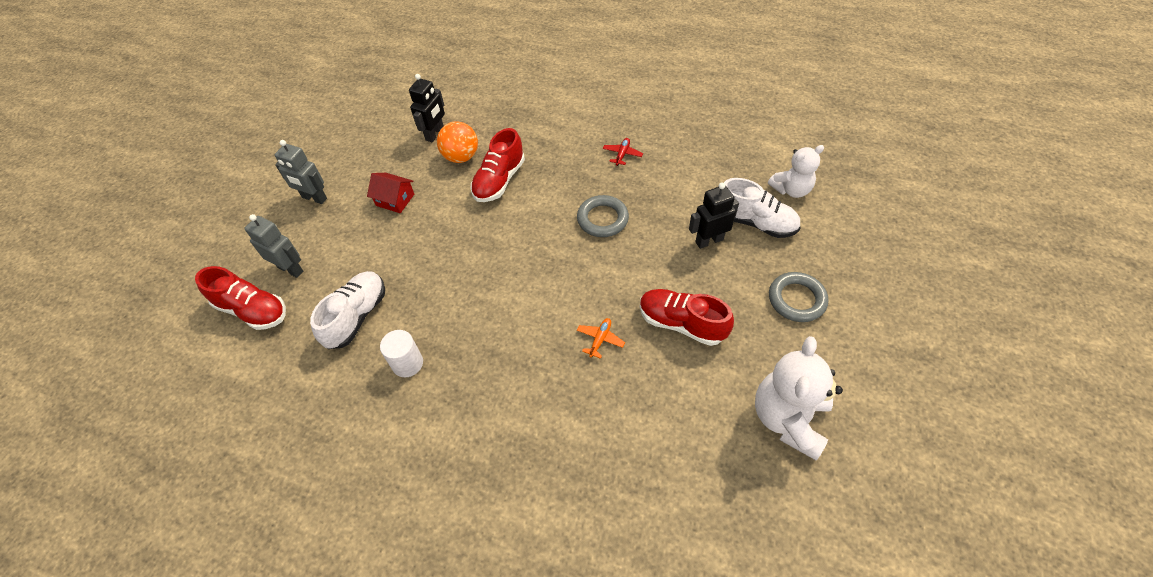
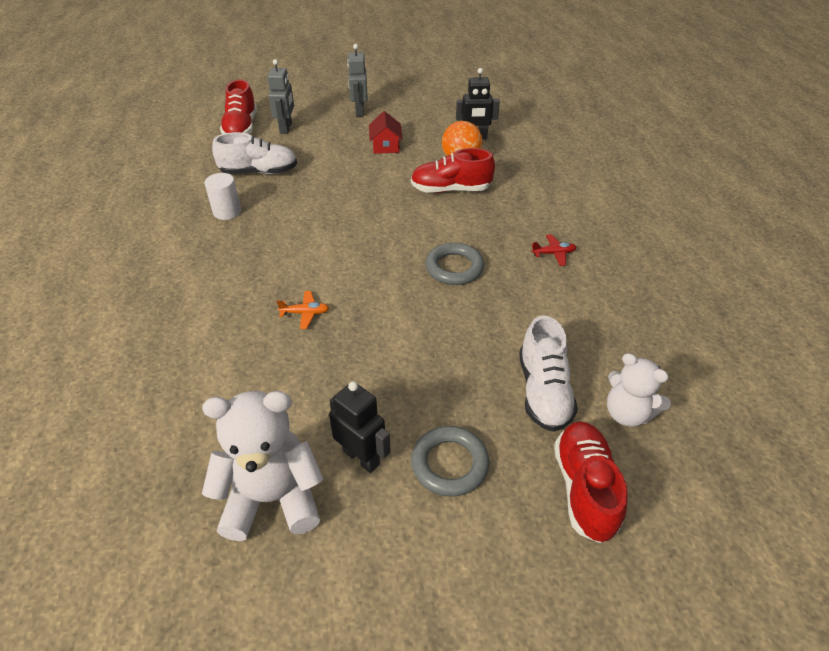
camera: 60 degrees right, 10 degrees down
(681, 323) = (356, 367): red shoe -> red shoe (584, 488)
(709, 241) = (484, 357): black robot -> black robot (361, 457)

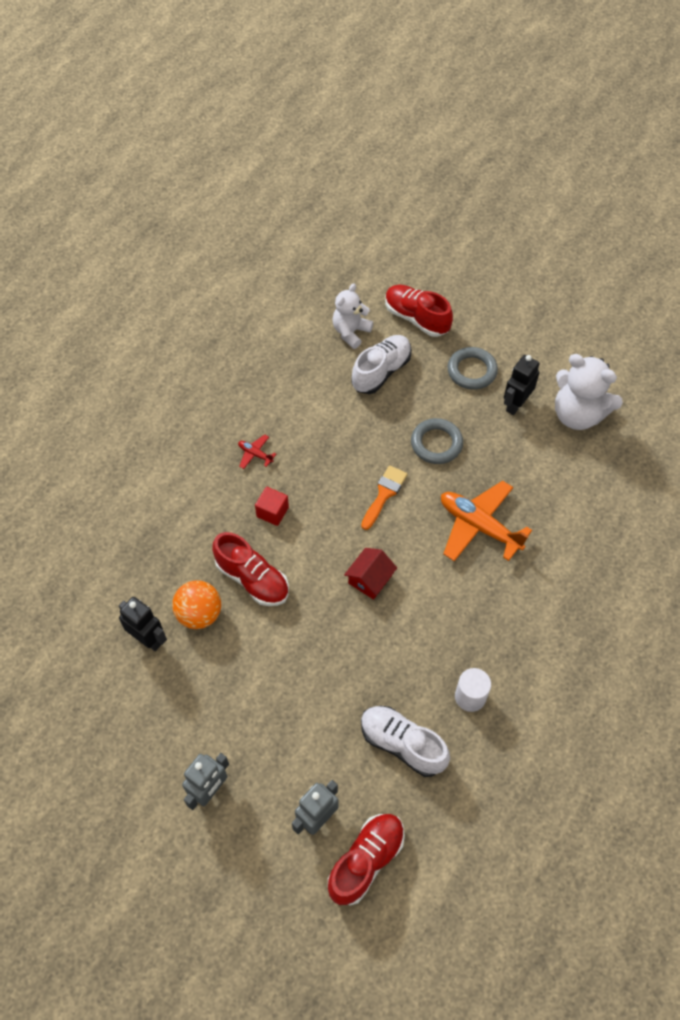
camera: 140 degrees left, 15 degrees up
(305, 313) = (479, 526): orange plane -> orange plane, size x2.26
(361, 457) = (515, 404): black robot -> black robot turned 45 degrees clockwise
(385, 146) = (245, 694): red house -> red house (370, 579)
(415, 288) = (384, 494): none -> orange brush
(454, 268) = (339, 492): grey ring -> grey ring (436, 444)
(488, 228) = (272, 512): none -> red cube
(584, 488) = (416, 318): red shoe -> red shoe turned 90 degrees clockwise
(627, 413) = (351, 332): white teddy bear -> white teddy bear turned 135 degrees counterclockwise

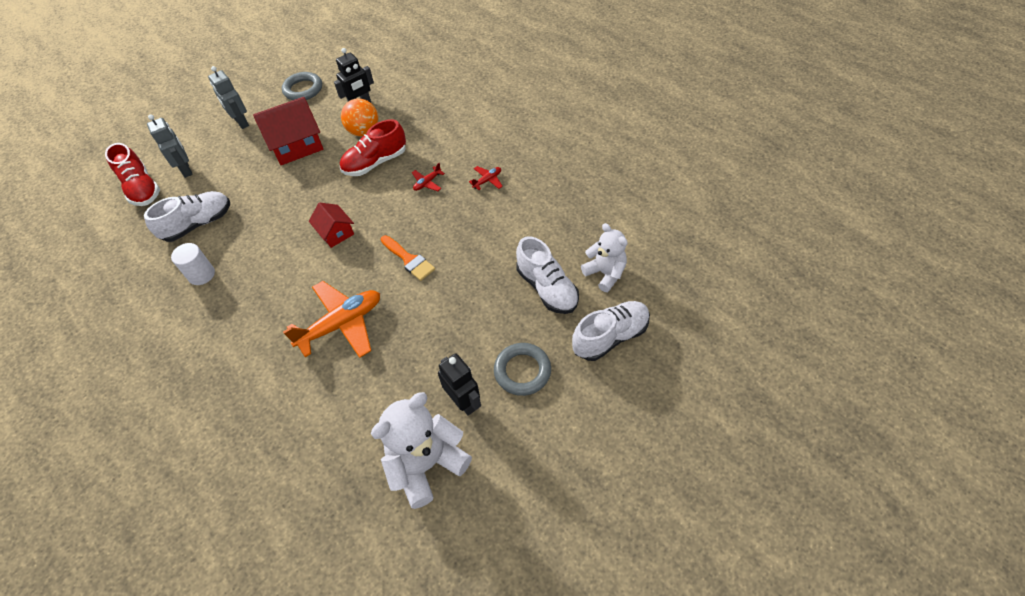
camera: 110 degrees right, 5 degrees down
(241, 689) = (296, 145): none -> red house
(272, 512) = (427, 183): red cube -> red plane
(416, 318) = (610, 337): red shoe -> white shoe
(436, 444) = (444, 313): grey ring -> grey ring (303, 89)

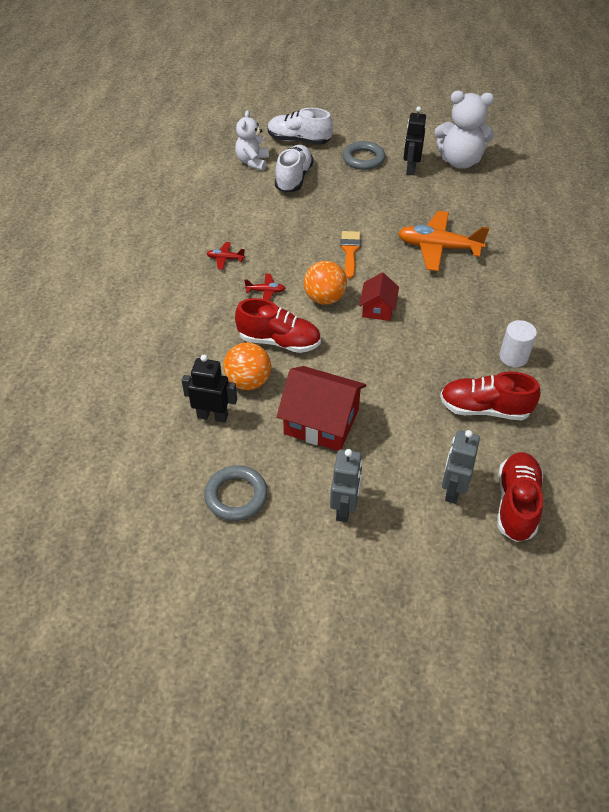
camera: 135 degrees left, 5 degrees down
(198, 224) = (484, 409): white shoe -> red shoe
(381, 210) = (324, 298): none -> orange ball

